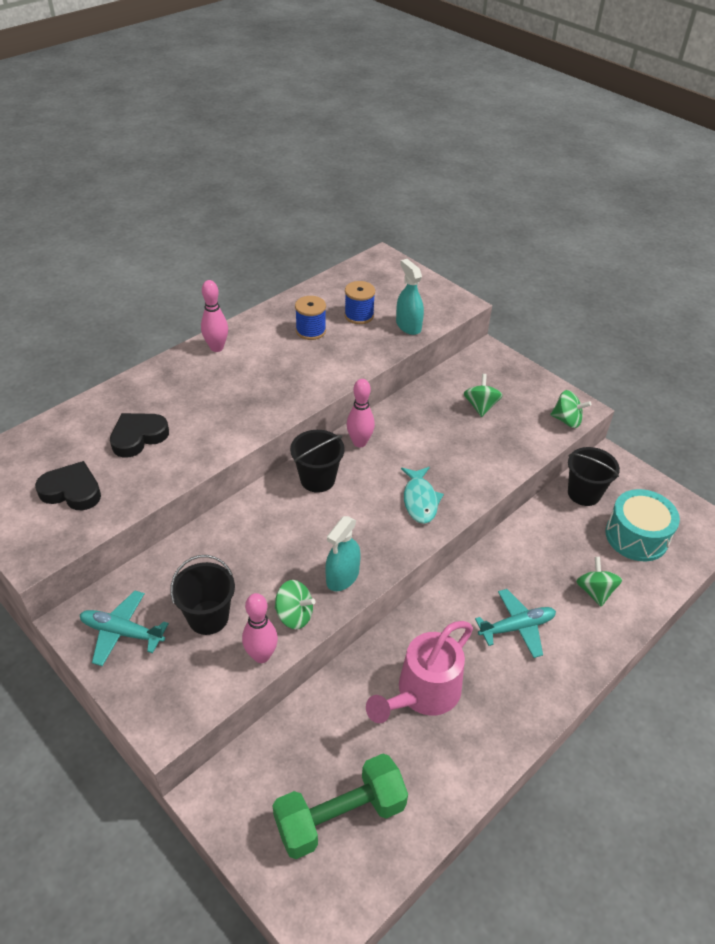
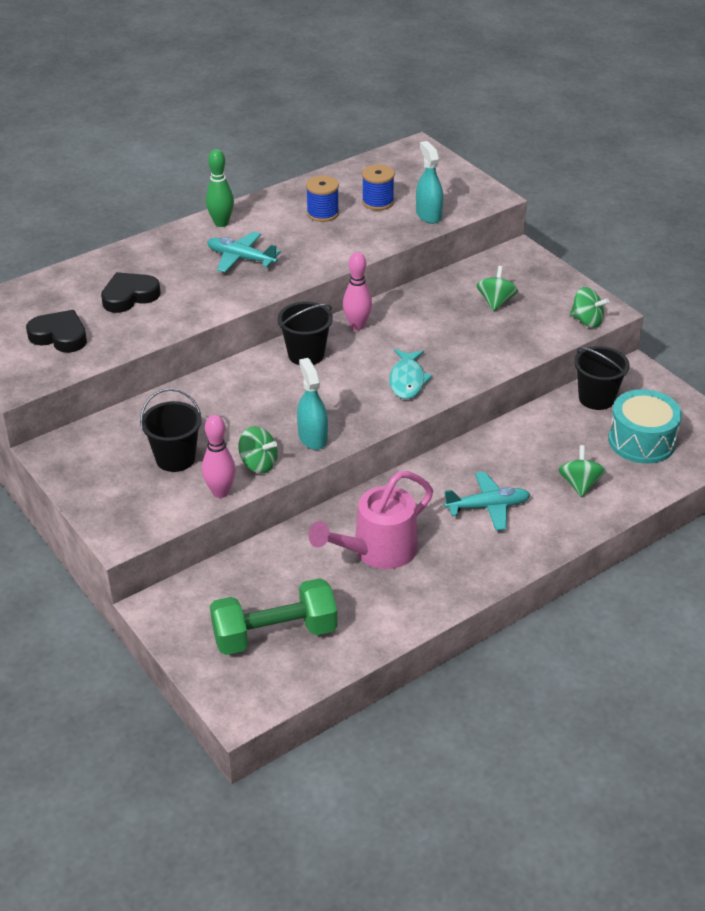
camera: 10 degrees right, 5 degrees down
(122, 632) = (92, 463): turquoise plane -> turquoise plane (241, 258)
(216, 348) = (221, 223): pink bowling pin -> green bowling pin
(342, 577) = (312, 437): turquoise spray bottle -> turquoise spray bottle turned 120 degrees clockwise

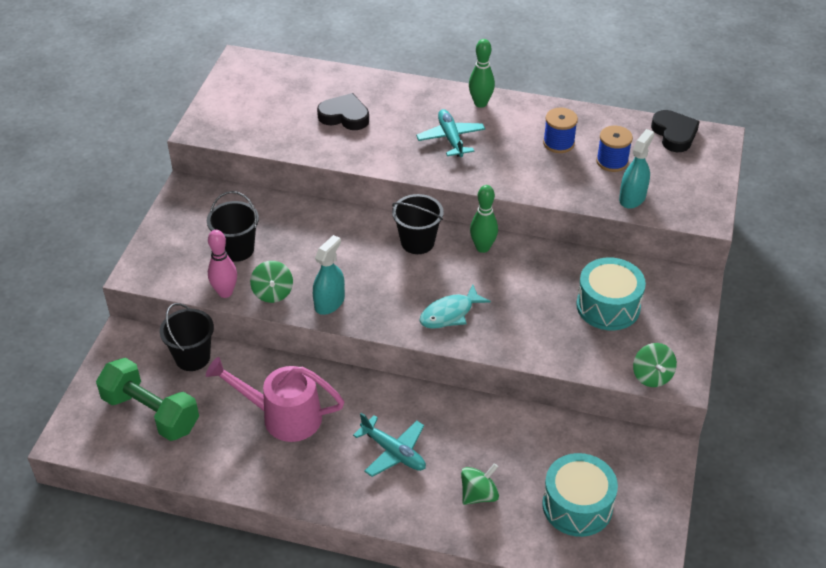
camera: 50 degrees right, 5 degrees up
(60, 336) = (267, 114): black heart -> black heart (674, 134)
(357, 325) = (483, 247): pink bowling pin -> green bowling pin
(496, 302) = (608, 306): green spinning top -> turquoise drum
(596, 398) = (598, 445): black bucket -> black bucket (192, 357)

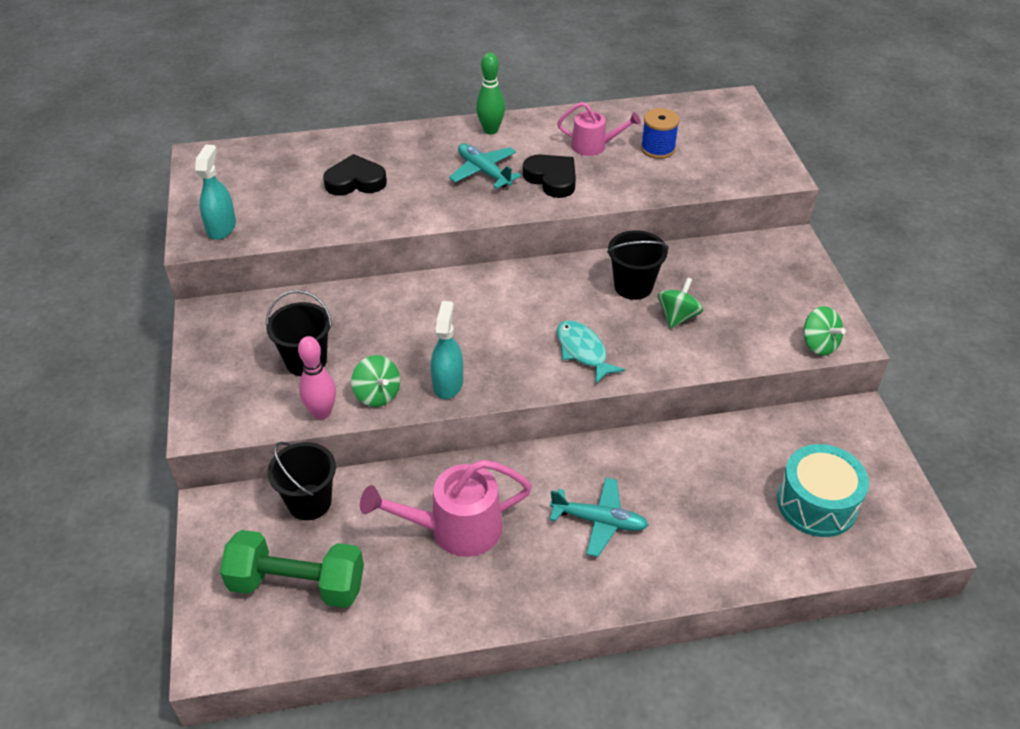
camera: 25 degrees left, 0 degrees up
(417, 242) = (501, 290): black bucket -> black bucket (633, 286)
(450, 314) = (583, 351): turquoise fish -> turquoise fish turned 120 degrees clockwise
(479, 494) = (715, 531): green spinning top -> green spinning top (677, 316)
(483, 247) = (571, 274): green bowling pin -> none
(558, 143) = (594, 146): blue spool -> pink watering can
(608, 306) = (731, 291): turquoise drum -> none
(632, 198) = (701, 177): turquoise spray bottle -> turquoise spray bottle (221, 227)
(674, 134) = (696, 108): black heart -> black heart (552, 179)

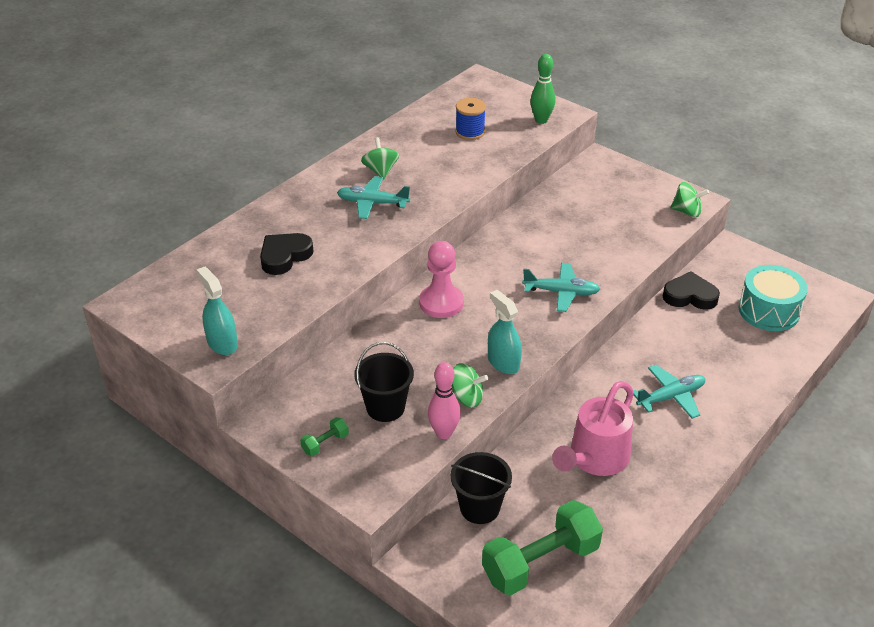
camera: 40 degrees left, 5 degrees down
(227, 361) = (325, 443): none -> green dumbbell
(464, 298) = (441, 303): none -> pink pawn
(490, 130) = (338, 172): green bowling pin -> green bowling pin (541, 120)
(552, 179) = (426, 185): black heart -> black heart (690, 296)
(583, 351) = (561, 292): turquoise fish -> turquoise plane
(594, 146) = (426, 150): pink watering can -> none
(633, 286) = (540, 235): black bucket -> none
(677, 316) = (590, 239): green spinning top -> green spinning top (380, 171)

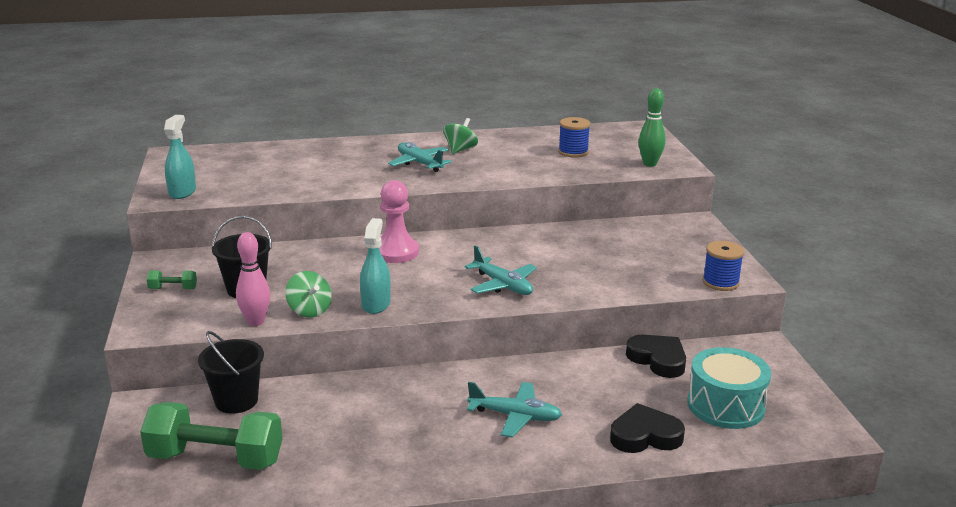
camera: 40 degrees right, 15 degrees down
(284, 256) = (306, 168): black heart -> black heart (645, 436)
(594, 459) = (374, 420): pink watering can -> none
(686, 212) = (720, 282): green spinning top -> blue spool

